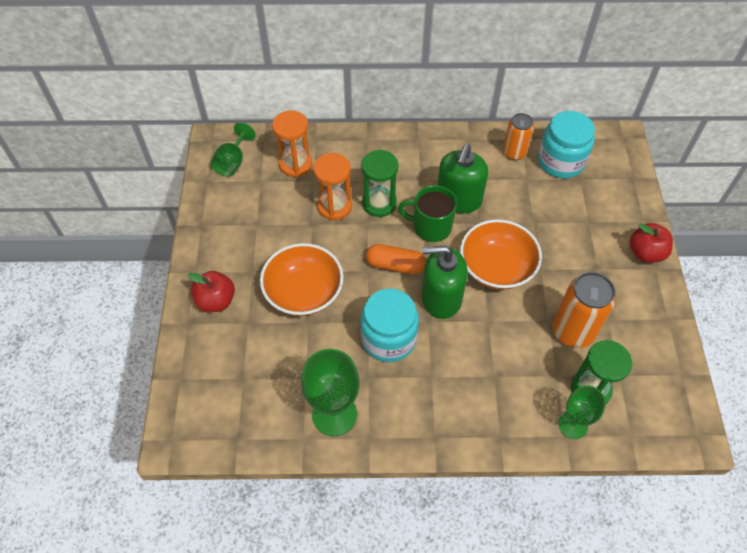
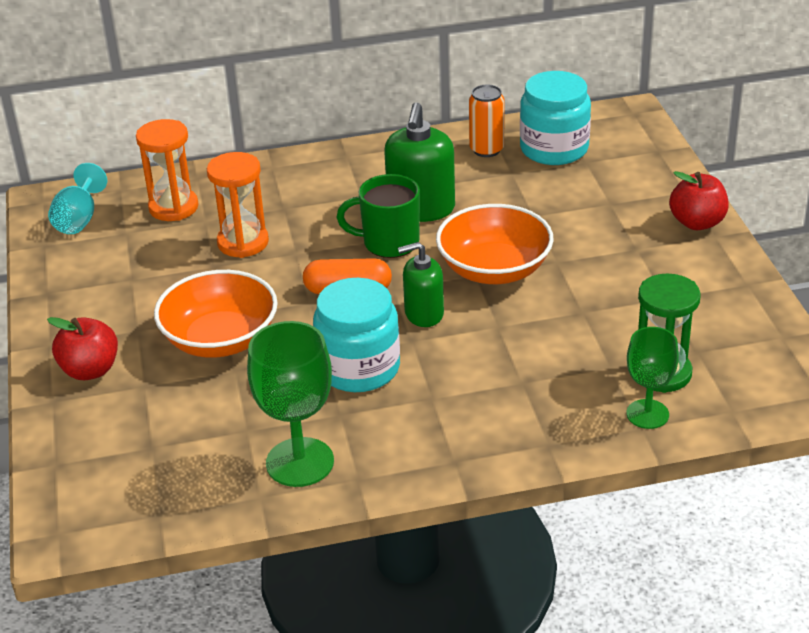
camera: 10 degrees left, 20 degrees down
(232, 162) = (79, 219): green goblet -> turquoise goblet
(379, 203) = (307, 229): green hourglass -> none
(441, 298) = (424, 314): green soap dispenser -> green soap dispenser, size x0.65
(573, 331) = (620, 318): orange can -> none

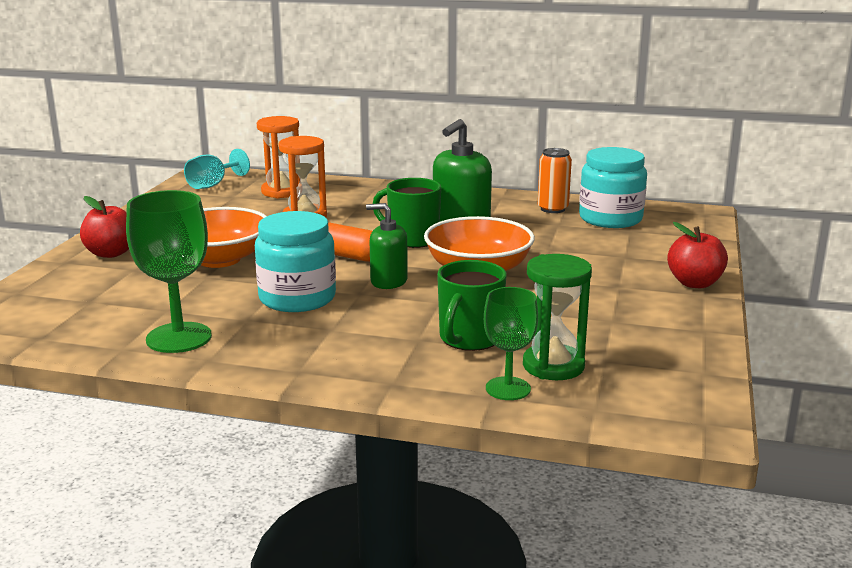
camera: 25 degrees right, 15 degrees down
(565, 365) = (469, 339): none -> green mug

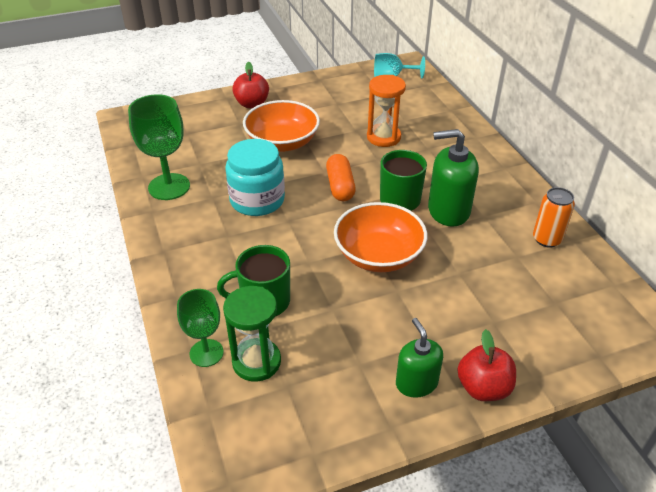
camera: 55 degrees right, 20 degrees up
(282, 192) = (414, 106): orange hourglass -> none
(388, 281) = (318, 223): green soap dispenser -> green soap dispenser (416, 383)
(610, 219) = (567, 281): turquoise jar -> none

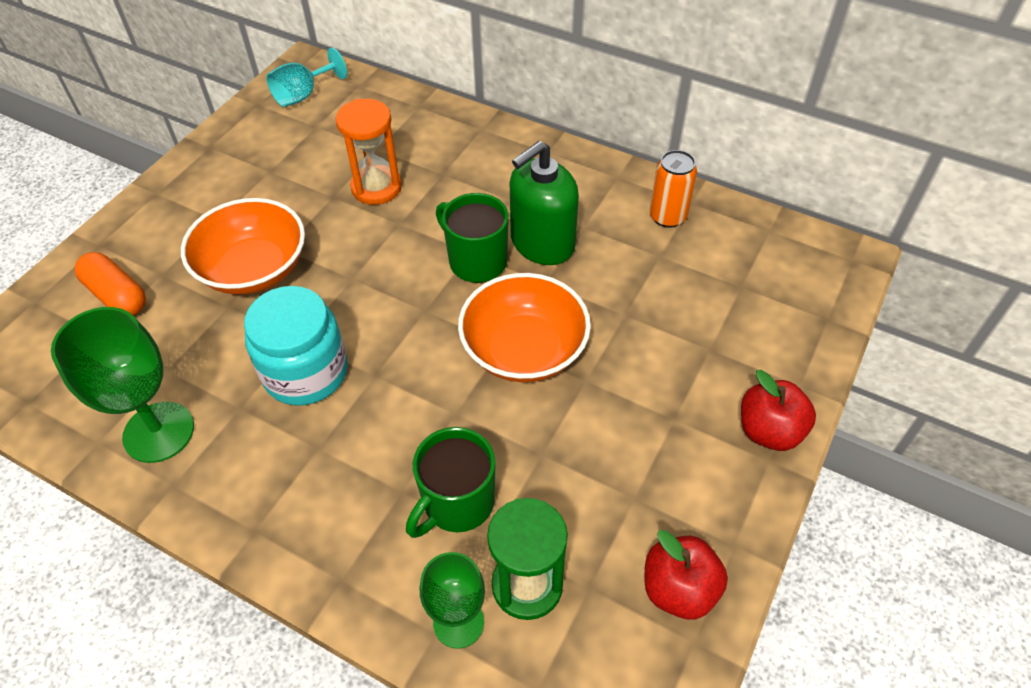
camera: 40 degrees left, 10 degrees up
(252, 104) = (149, 234): red apple -> red apple (679, 589)
(340, 186) = (391, 287): orange capsule -> orange capsule (117, 295)
(416, 383) = (708, 475): green soap dispenser -> none

